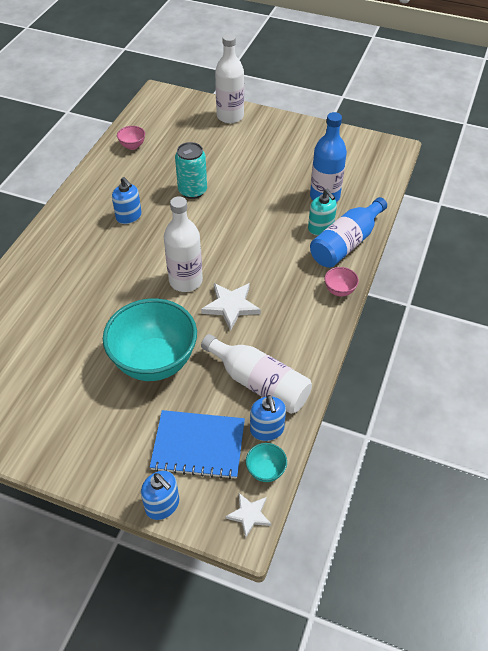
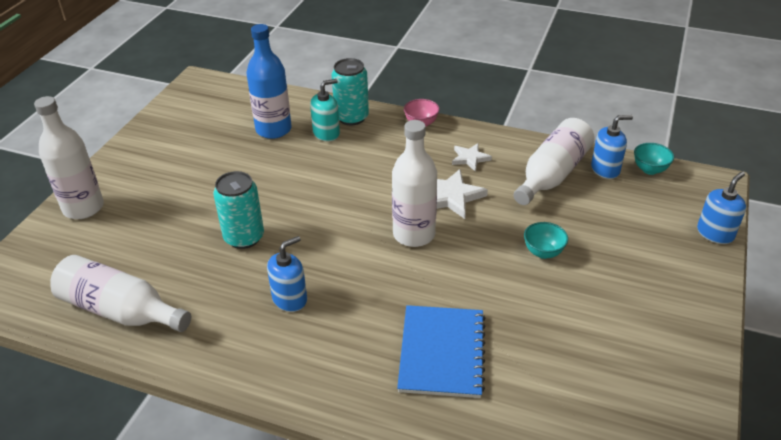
camera: 90 degrees left, 10 degrees down
(132, 146) = (120, 311): pink bowl -> white bottle
(154, 362) = (543, 252): turquoise bowl -> turquoise bowl, size x0.41
(198, 445) = (639, 213): blue notebook -> blue notebook (441, 352)
(249, 515) = (698, 178): white star -> white star (470, 158)
(346, 243) = (351, 117): blue bottle -> turquoise can

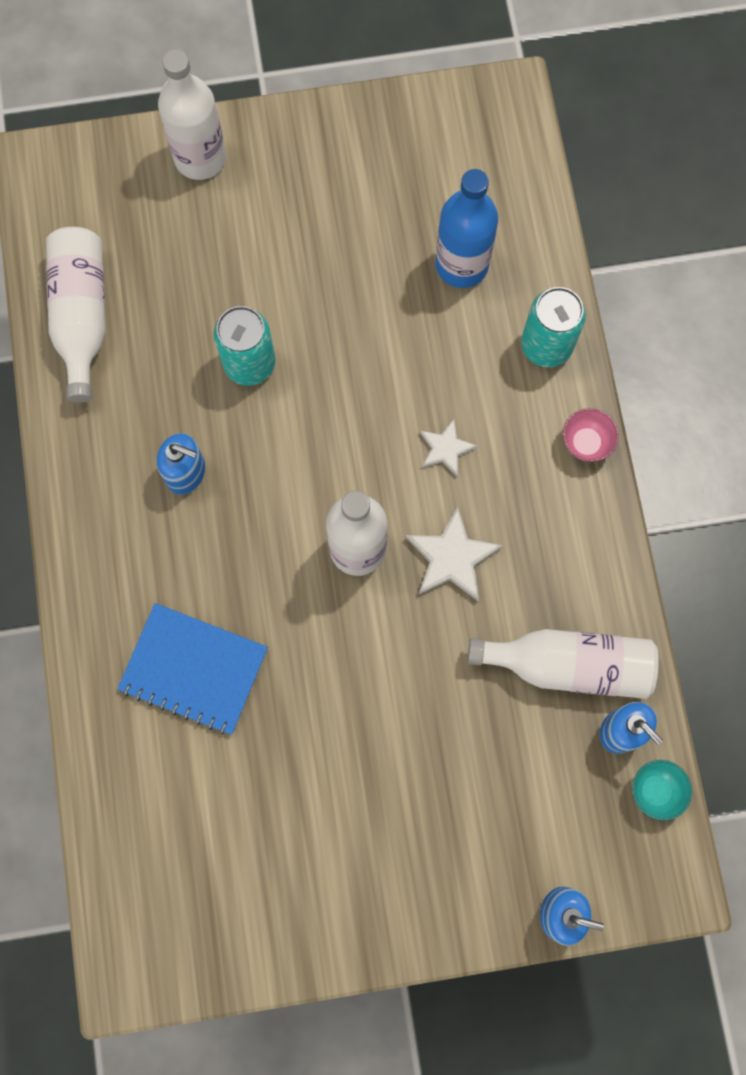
camera: 60 degrees right, 35 degrees up
(326, 133) = (492, 335): turquoise soap dispenser -> none
(441, 352) = (194, 669): blue notebook -> blue notebook turned 45 degrees clockwise
(470, 158) = (544, 544): white star -> white star (446, 449)
(543, 252) = (408, 713): turquoise bowl -> none

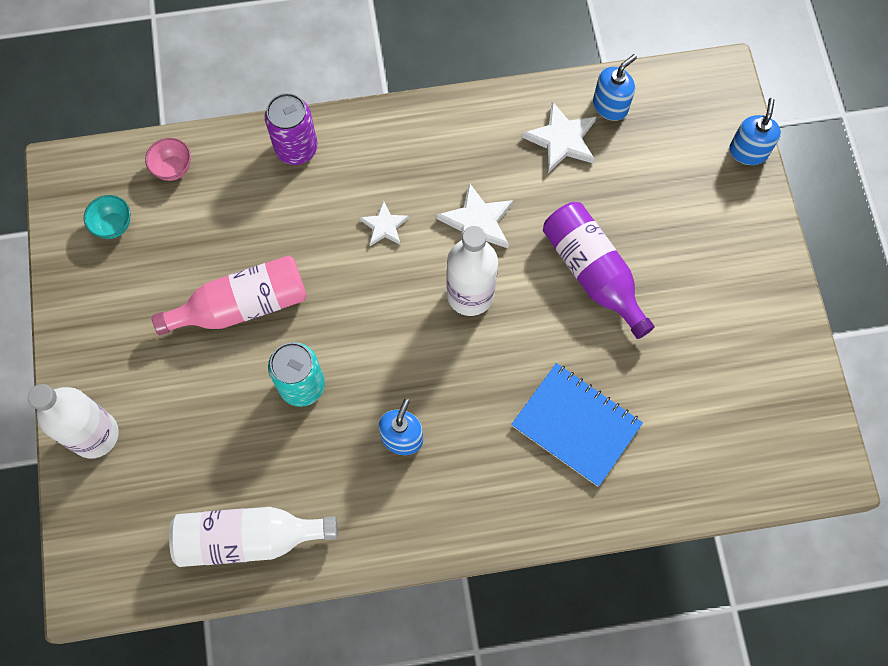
camera: 90 degrees left, 5 degrees down
(194, 669) = (576, 425): blue notebook -> blue notebook turned 75 degrees counterclockwise
(345, 296) = (242, 305): none -> pink bottle
(386, 697) = (593, 273): none -> purple bottle
(461, 265) = (219, 211): blue bottle -> none
(546, 345) = (296, 148): turquoise can -> purple can
(569, 665) = (561, 140): white bottle -> white star
(586, 443) = (381, 122): pink bowl -> pink bowl (173, 168)
(655, 790) = (653, 85): turquoise bowl -> turquoise bowl (113, 225)

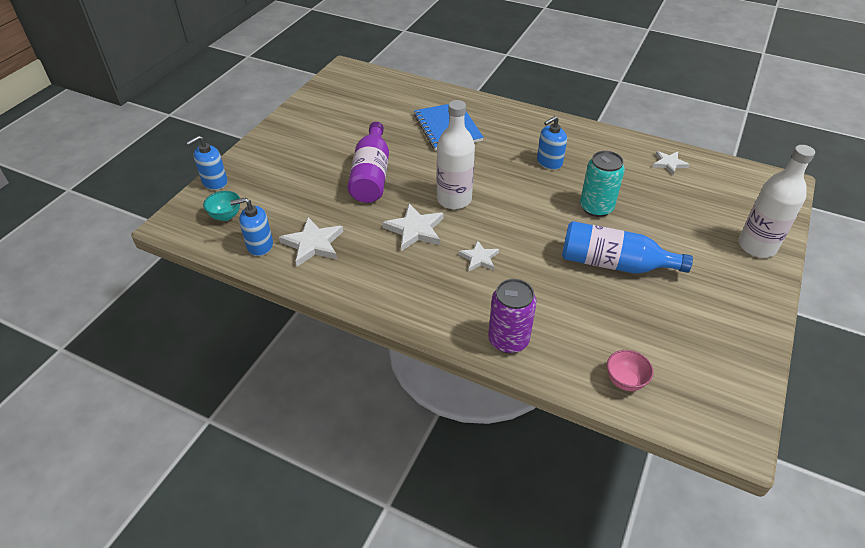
camera: 145 degrees left, 25 degrees down
(113, 225) = (698, 365): turquoise bowl -> turquoise bowl (226, 216)
(242, 305) = (613, 264): pink bottle -> blue bottle
(248, 538) = (669, 164): white bottle -> white star

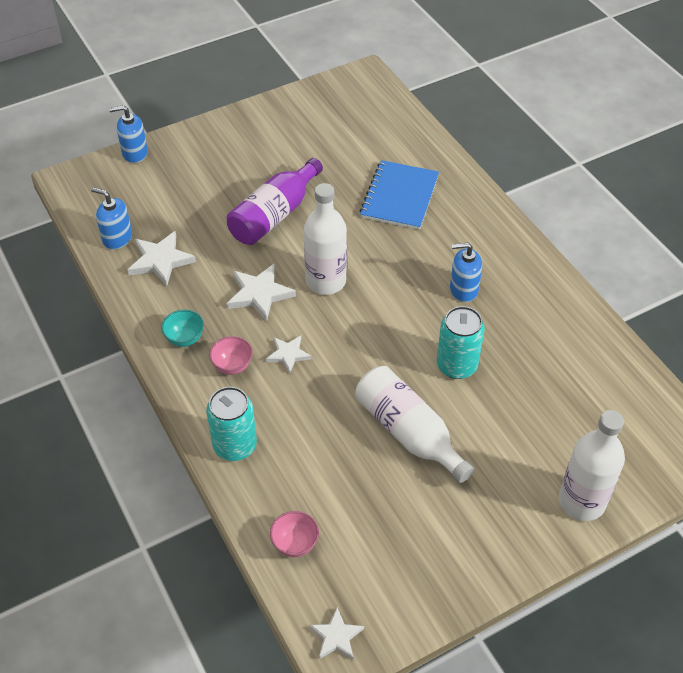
camera: 35 degrees right, 5 degrees up
(226, 216) = (115, 194): turquoise bowl -> turquoise bowl (185, 339)
(447, 287) = (232, 366): none -> pink bowl
(508, 340) = (235, 446): purple can -> turquoise can
(613, 264) = (408, 432): blue bottle -> white bottle
(669, 164) = (595, 359): white star -> white star (336, 636)

